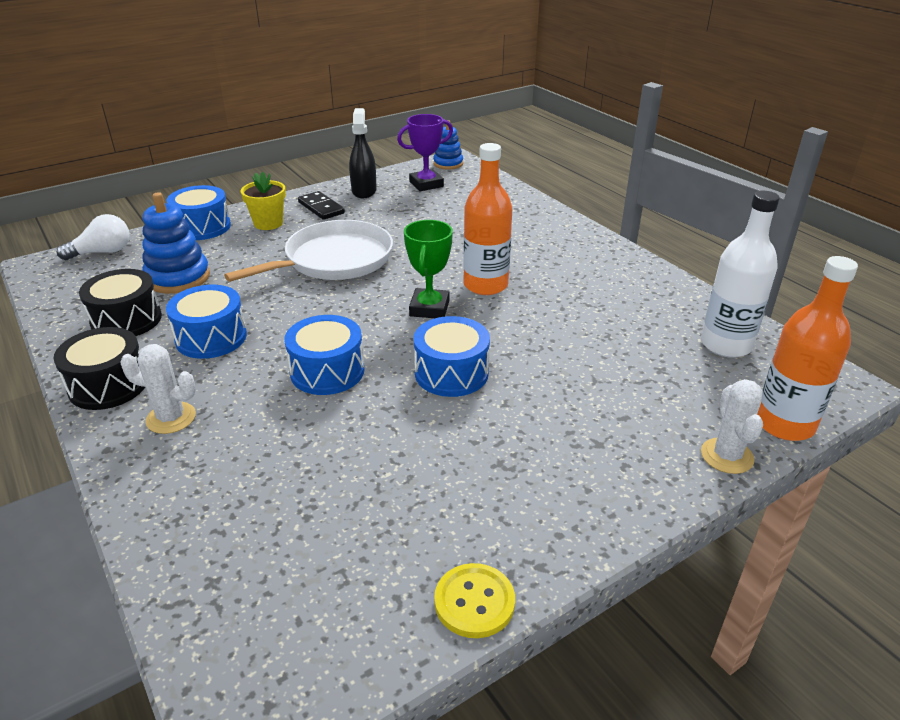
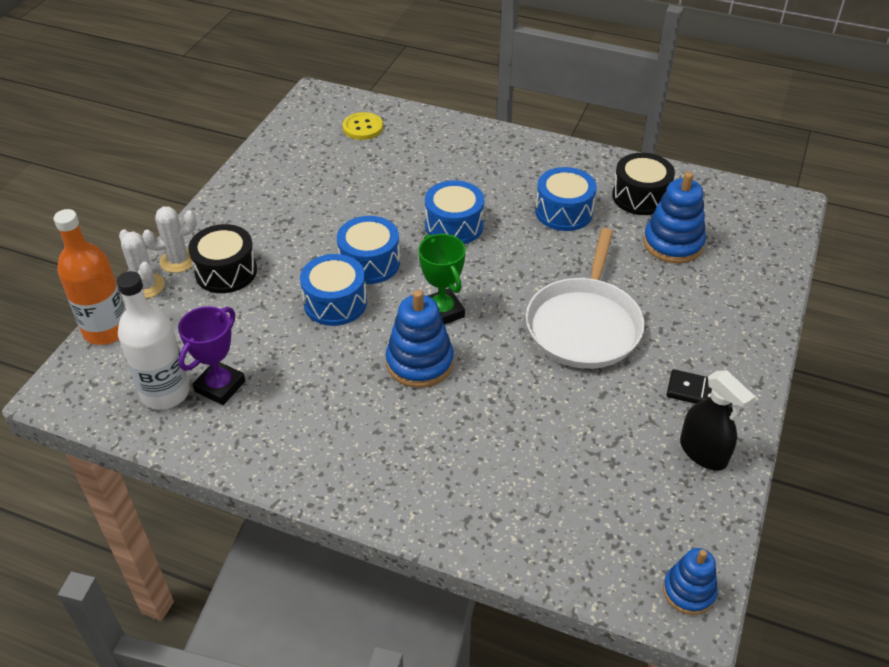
camera: 145 degrees right, 10 degrees up
(102, 252) = (775, 236): white light bulb -> none
(108, 385) = (571, 159): black drum -> black drum (226, 272)
(171, 418) = (505, 161): white cactus -> white cactus (178, 260)
(202, 227) = (757, 304): blue drum -> blue drum (335, 303)
(268, 223) = (711, 340): yellow flower pot -> none
(426, 184) = (654, 513): purple trophy -> purple trophy (220, 386)
(474, 602) = (256, 159): yellow button -> yellow button (363, 127)
(485, 285) = (420, 362): orange bottle -> blue stacking toy

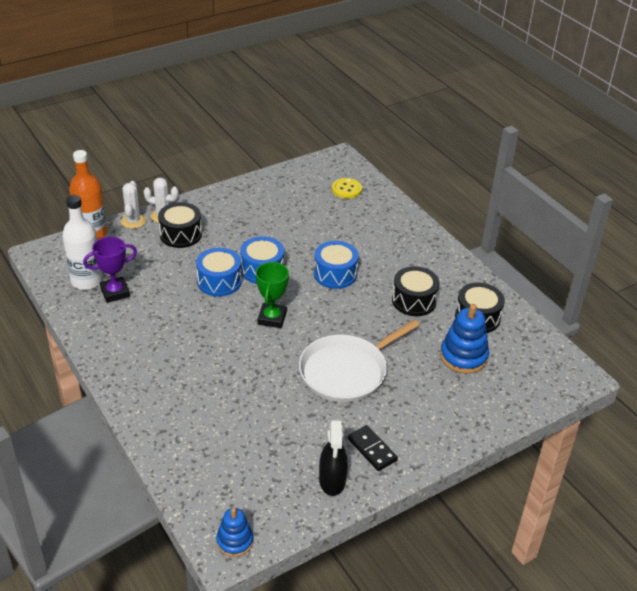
camera: 35 degrees right, 5 degrees down
(420, 362) = (228, 338): blue stacking toy -> none
(564, 212) = (414, 301): blue drum -> black drum

